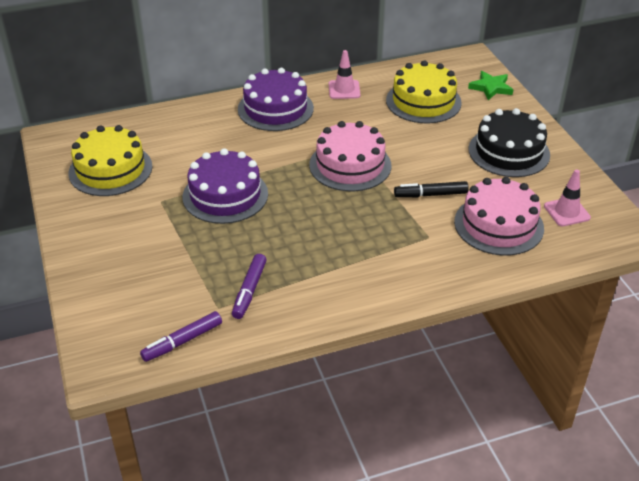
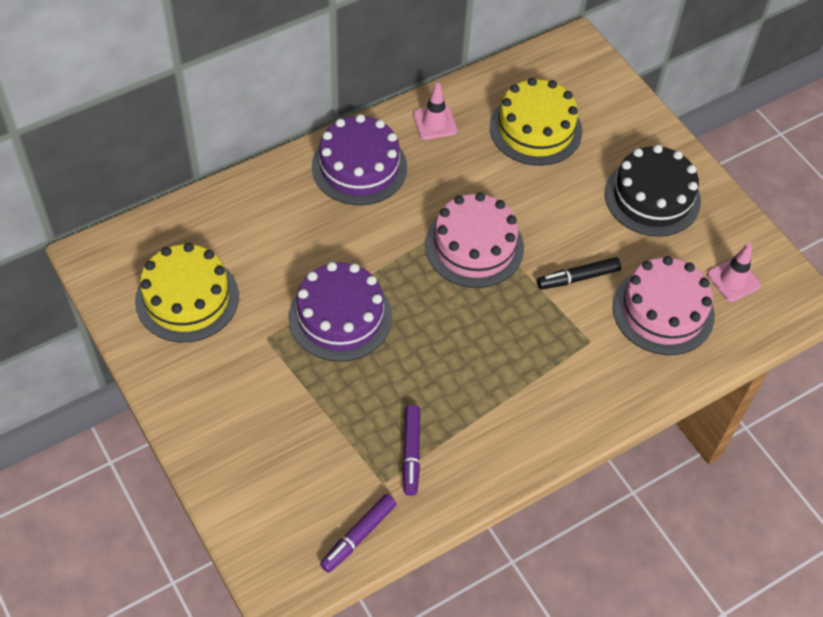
camera: 15 degrees left, 15 degrees up
(491, 88) = (610, 94): green star -> none

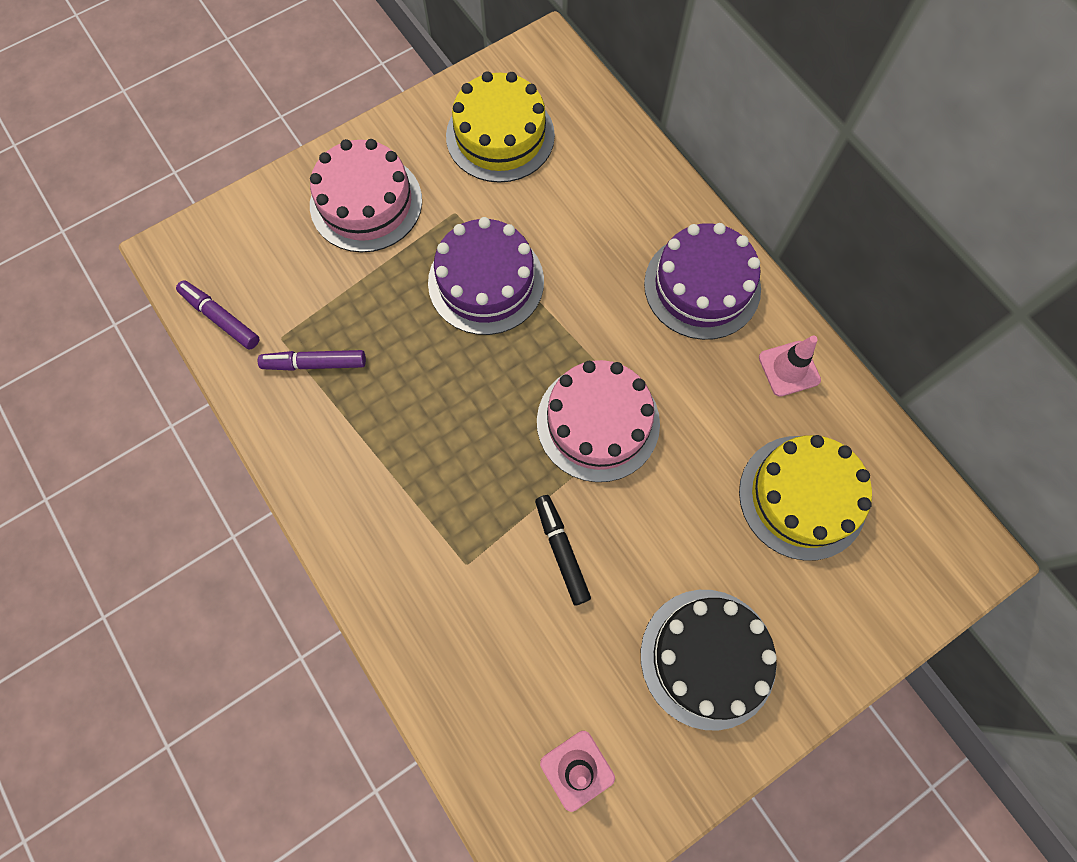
camera: 90 degrees right, 15 degrees up
(663, 311) = (518, 663): pink cake -> pink cake (366, 203)

